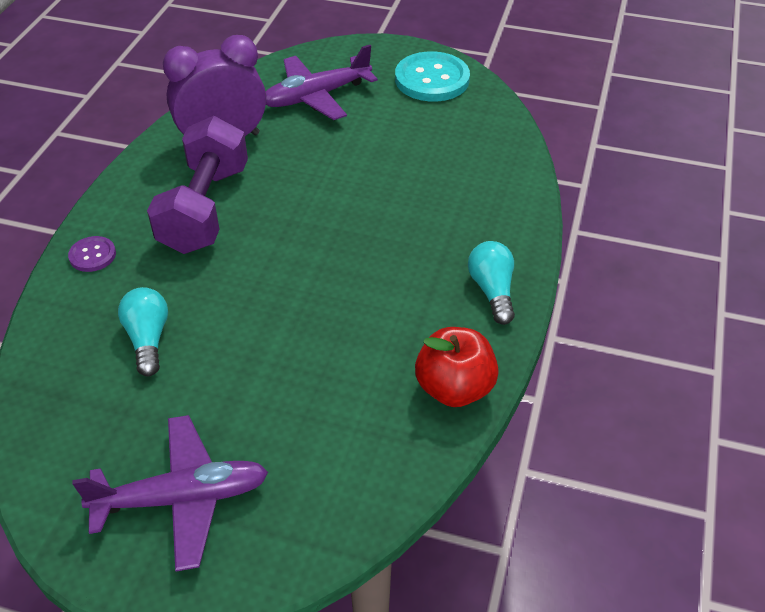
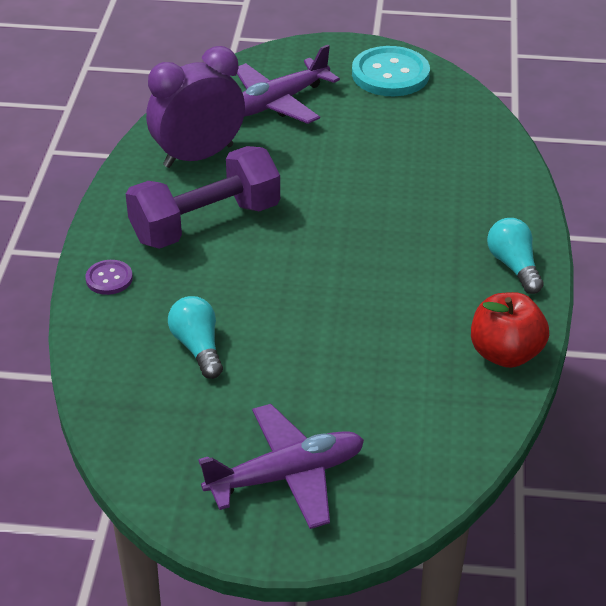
camera: 10 degrees left, 5 degrees down
(205, 209) = (205, 223): purple dumbbell -> purple dumbbell turned 60 degrees clockwise

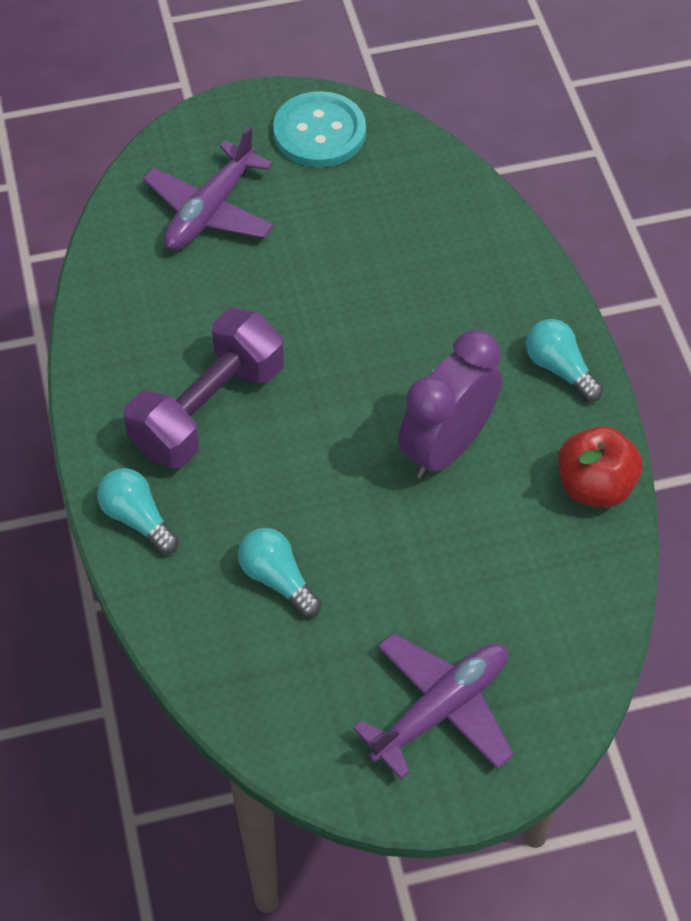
camera: 20 degrees left, 15 degrees up
(109, 279) = (137, 519): purple button -> turquoise light bulb
(198, 156) = (155, 316): purple clock -> purple clock (446, 447)

